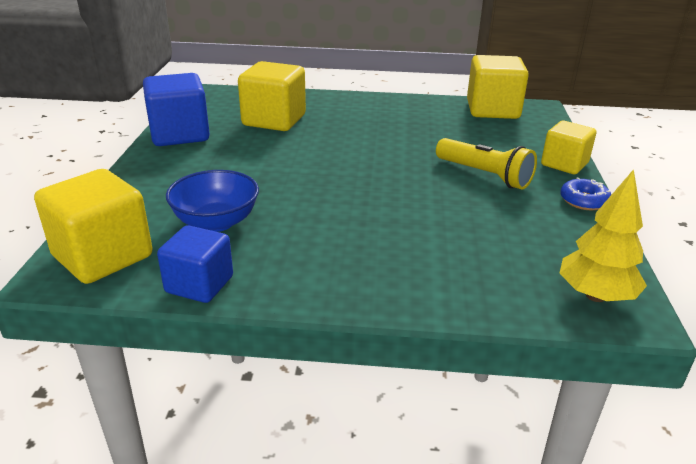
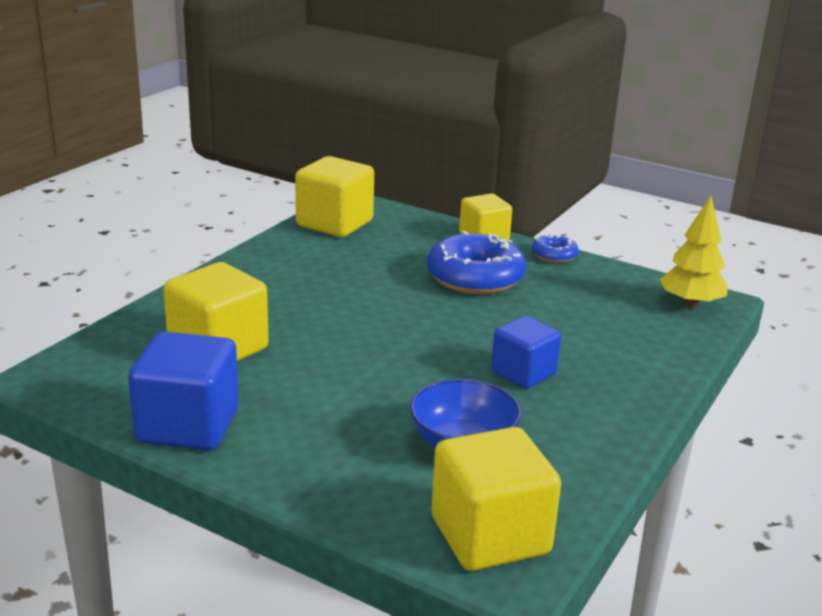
camera: 65 degrees left, 5 degrees down
(199, 284) = (583, 479): blue cube -> blue cube (523, 373)
(484, 175) = (475, 277): yellow flashlight -> blue donut

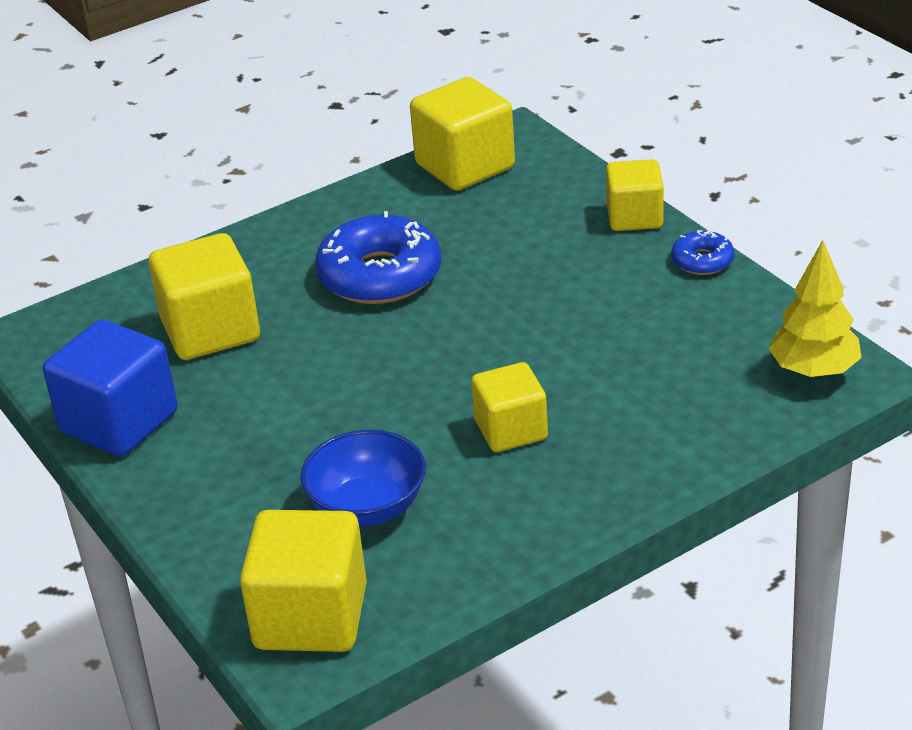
camera: 30 degrees right, 10 degrees up
(475, 277) = (570, 280): blue donut -> blue donut (380, 275)
(523, 373) = (511, 430): blue cube -> yellow cube

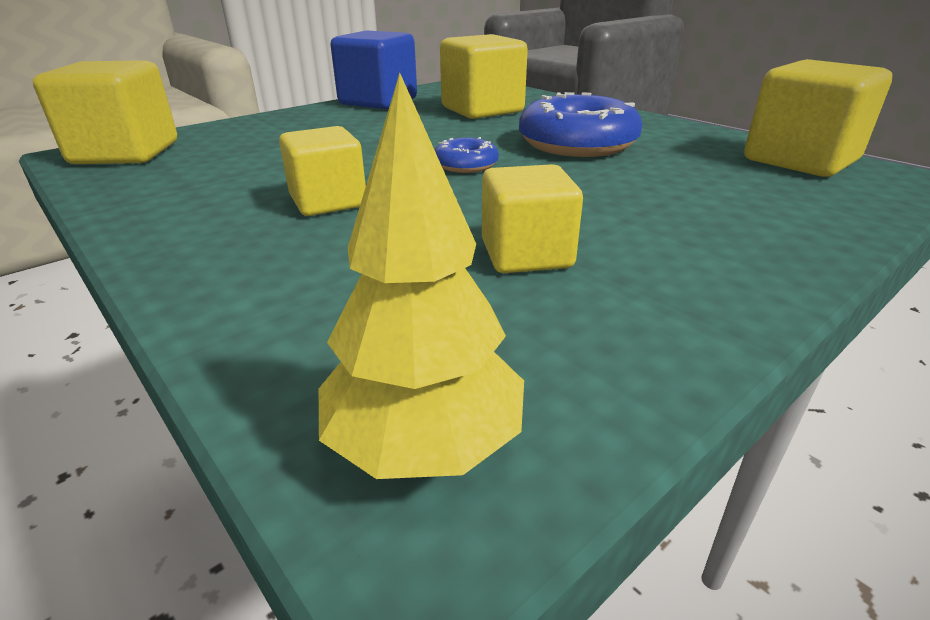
camera: 80 degrees right, 5 degrees down
(368, 508) = (243, 160): blue bowl -> none
(634, 217) = (802, 249): yellow cube -> yellow cube (526, 254)
(702, 261) = (733, 306): blue donut -> blue donut (466, 165)

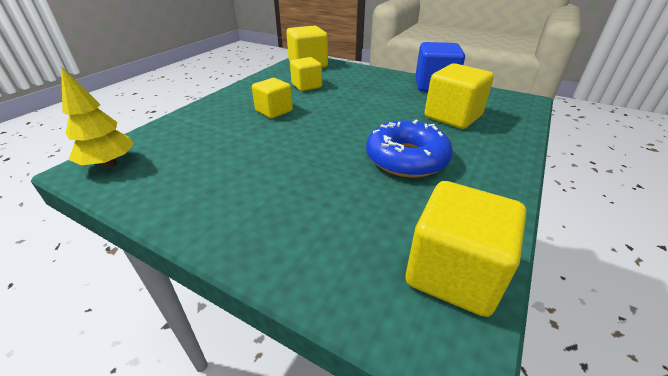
camera: 70 degrees right, 5 degrees up
(466, 165) = (339, 130): blue donut -> none
(526, 254) = (231, 163): yellow cube -> yellow cube (306, 86)

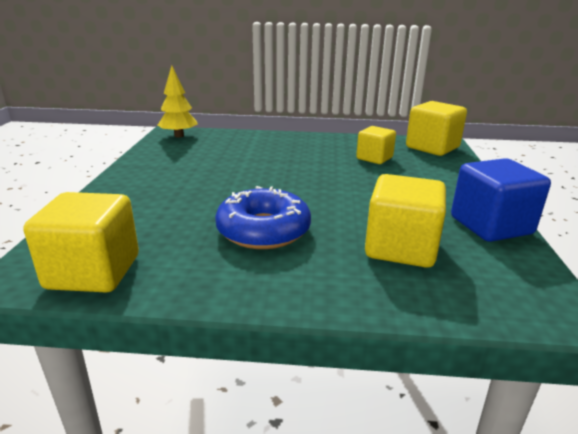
camera: 65 degrees right, 10 degrees down
(274, 111) = (301, 158): yellow cube -> none

